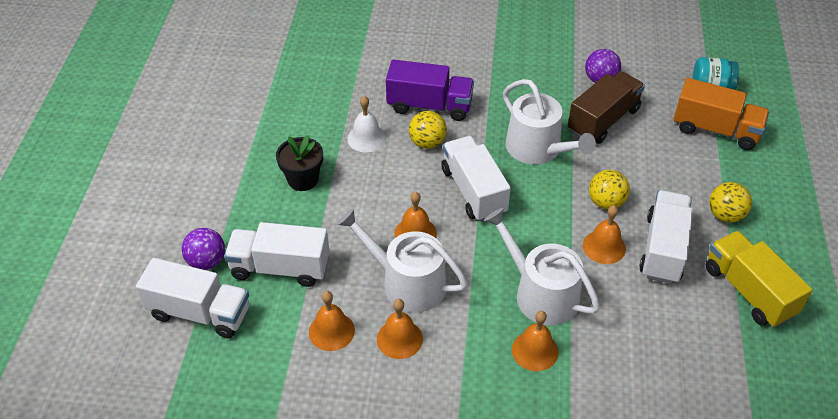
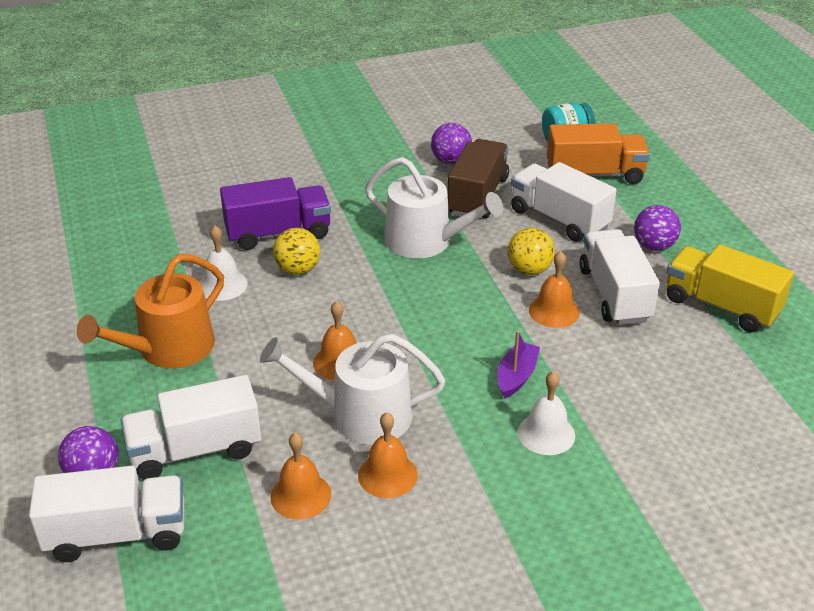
camera: 25 degrees left, 10 degrees down
(303, 179) = (168, 349): black flower pot -> orange watering can
(473, 191) = (380, 301): white truck -> white truck (559, 219)
(535, 350) = (546, 434): orange bell -> white bell
(540, 293) = (516, 376): white watering can -> purple boat
(725, 215) = (654, 246): yellow ball -> purple ball

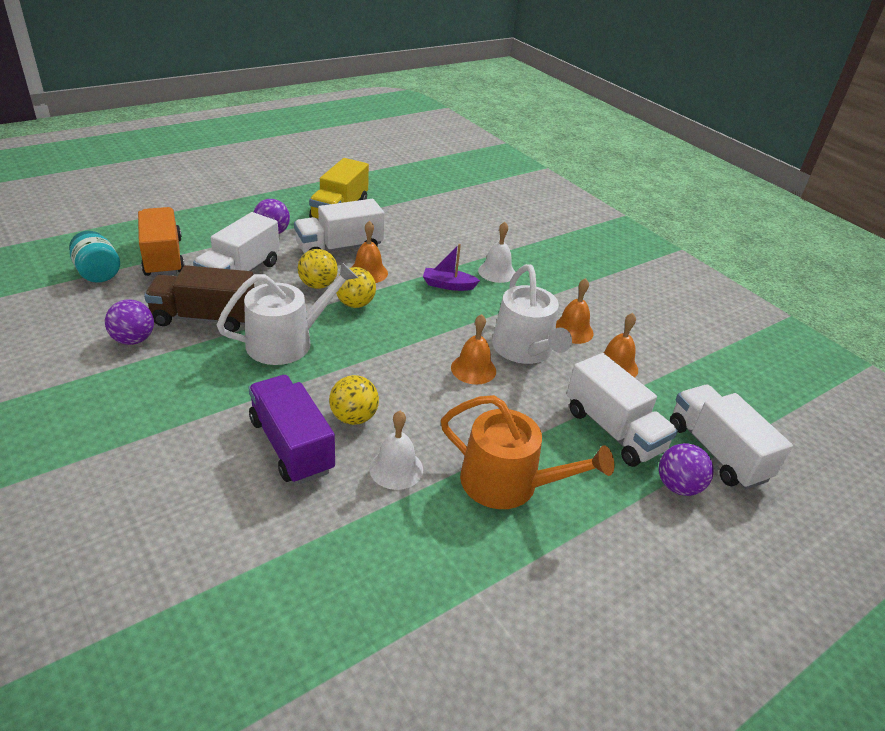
camera: 110 degrees left, 0 degrees up
(426, 241) = (287, 341): white watering can -> white watering can turned 45 degrees clockwise
(486, 293) = (355, 304): none -> yellow ball

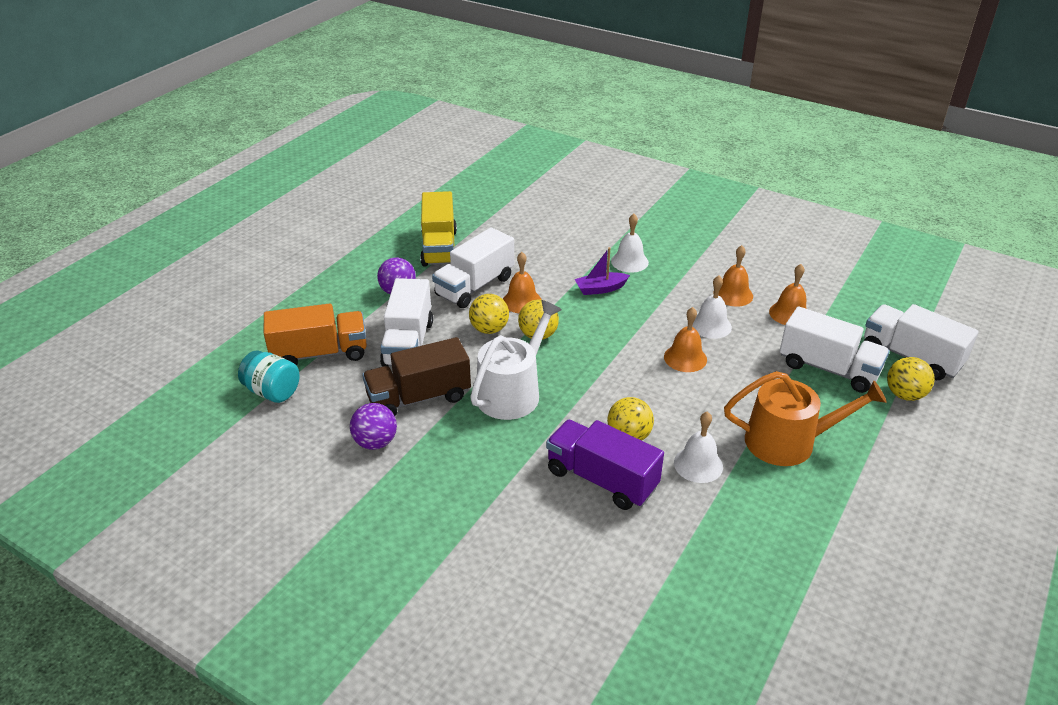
camera: 20 degrees left, 0 degrees up
(163, 257) = (320, 353): orange truck -> orange truck turned 120 degrees clockwise
(525, 350) = (711, 325): white watering can -> white bell
(678, 486) = (904, 395): purple ball -> yellow ball

